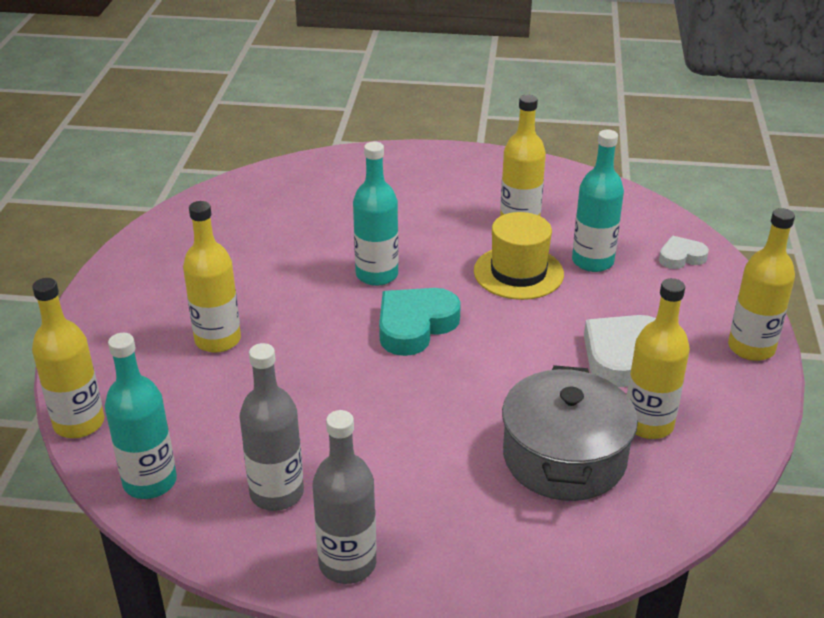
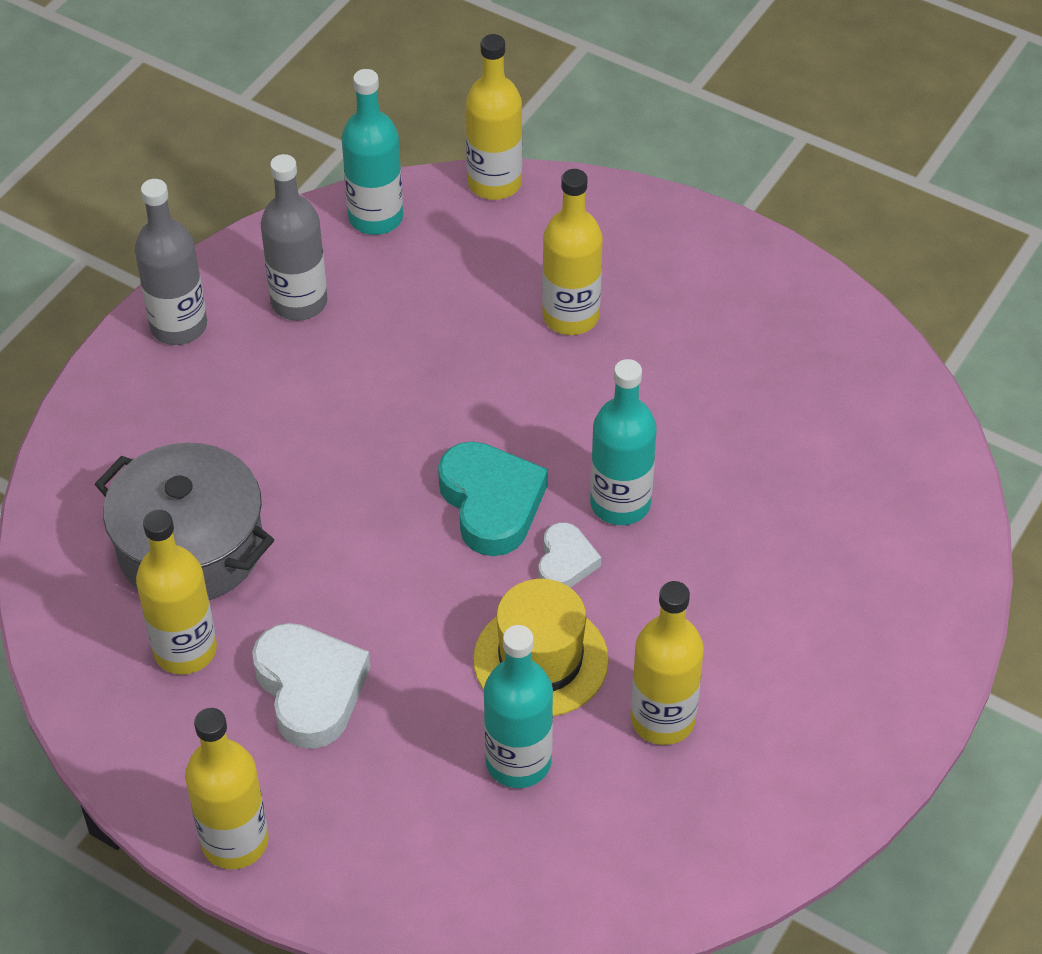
camera: 115 degrees right, 15 degrees up
(681, 257) = (468, 882): white heart -> white heart (565, 561)

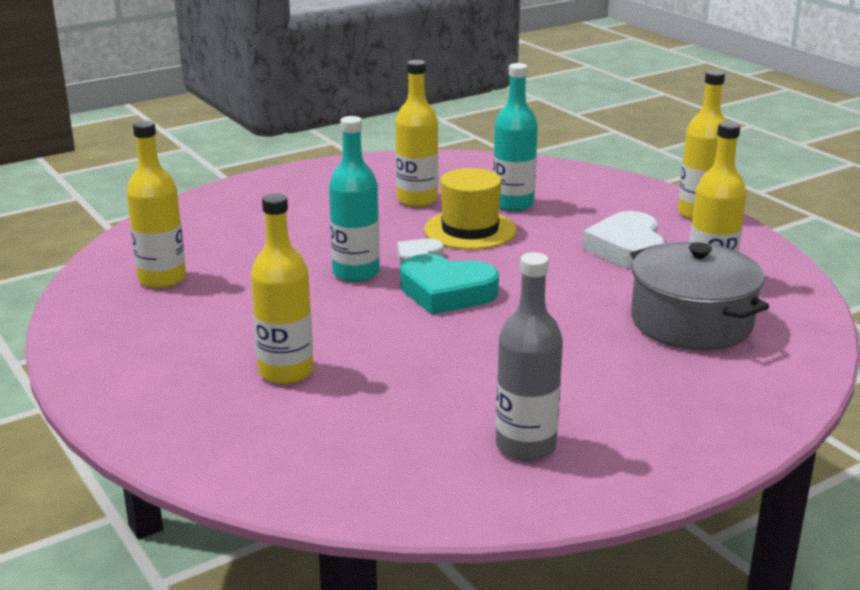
camera: 155 degrees left, 25 degrees down
(179, 326) = (658, 459): grey bottle -> none
(376, 217) = (401, 495): turquoise bottle -> none
(491, 503) = (446, 292): turquoise heart -> turquoise heart turned 75 degrees counterclockwise
(494, 183) = (251, 491): yellow bottle -> yellow bottle (162, 279)

